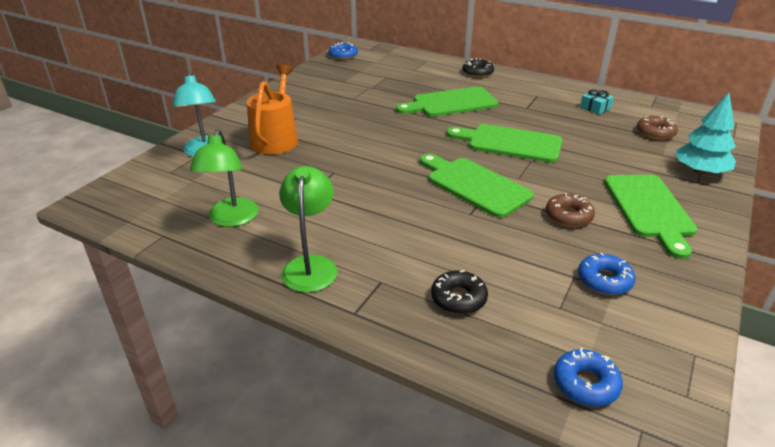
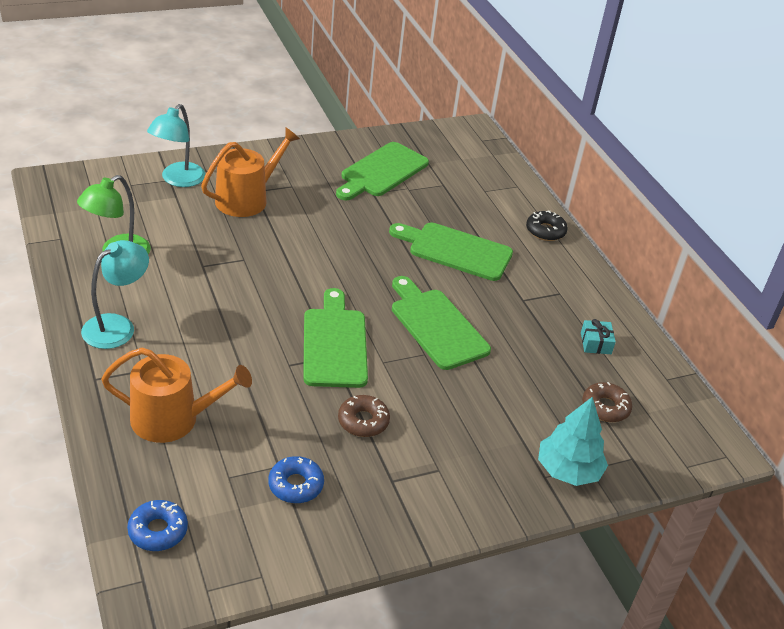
camera: 35 degrees right, 5 degrees up
(311, 265) = (117, 326): green lamp -> turquoise lamp
(343, 55) = (442, 135): blue donut -> none
(458, 298) = (173, 419): black donut -> orange watering can
(649, 209) = (445, 465): green cutting board -> green cutting board (382, 172)

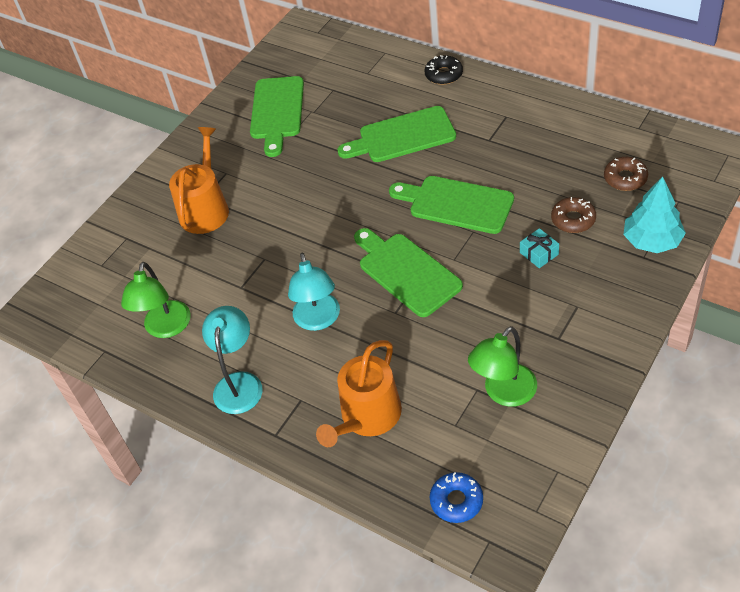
camera: 25 degrees left, 10 degrees up
(173, 419) = (367, 417): orange watering can -> orange watering can turned 150 degrees clockwise
(178, 180) = (133, 233): turquoise lamp -> turquoise lamp (318, 320)
(295, 485) = (504, 393): blue donut -> green lamp
(363, 421) = (492, 312): brown donut -> brown donut (573, 219)
(595, 343) = (569, 136): turquoise gift -> turquoise gift (539, 253)

